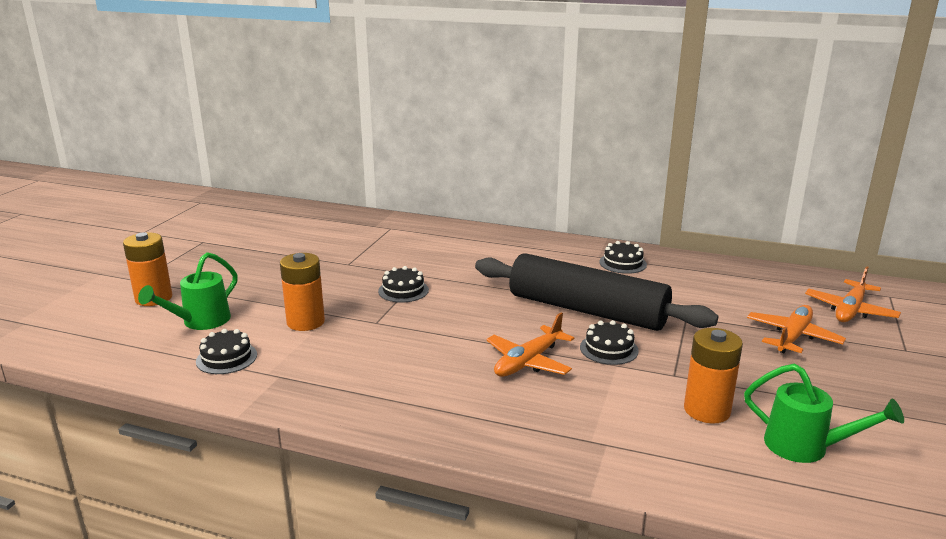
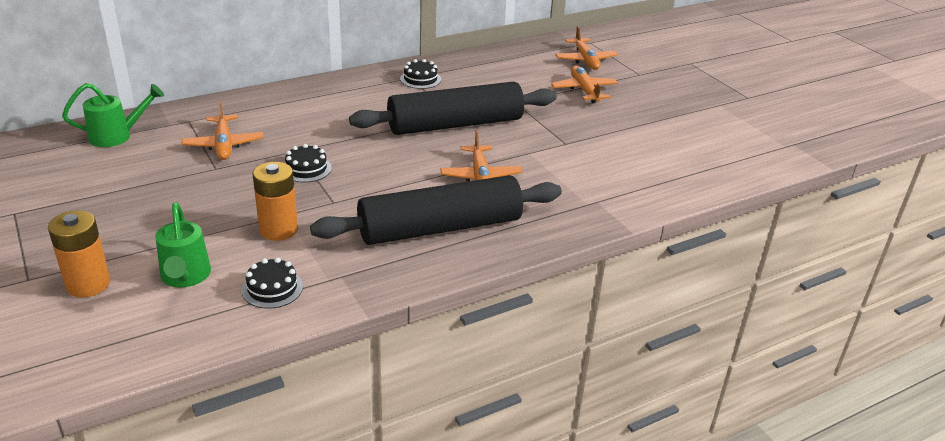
camera: 50 degrees left, 10 degrees up
(382, 251) = (224, 145): none -> orange plane
(414, 383) = (440, 228): none -> black rolling pin
(609, 349) = (509, 145): black cake -> none
(707, 410) = (610, 156): orange battery -> none
(805, 447) = (674, 152): green watering can -> green watering can (116, 136)

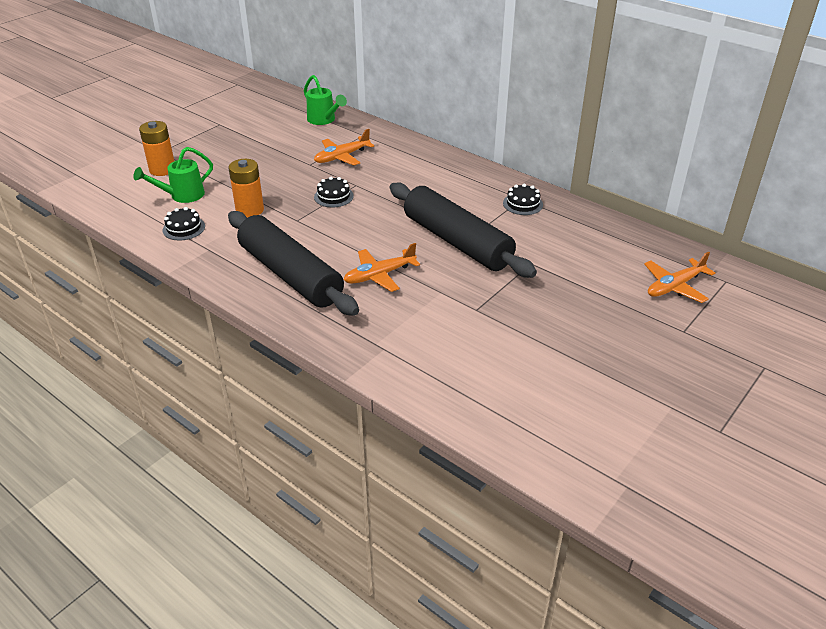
camera: 70 degrees right, 5 degrees up
(584, 90) = (600, 299): orange plane -> none

